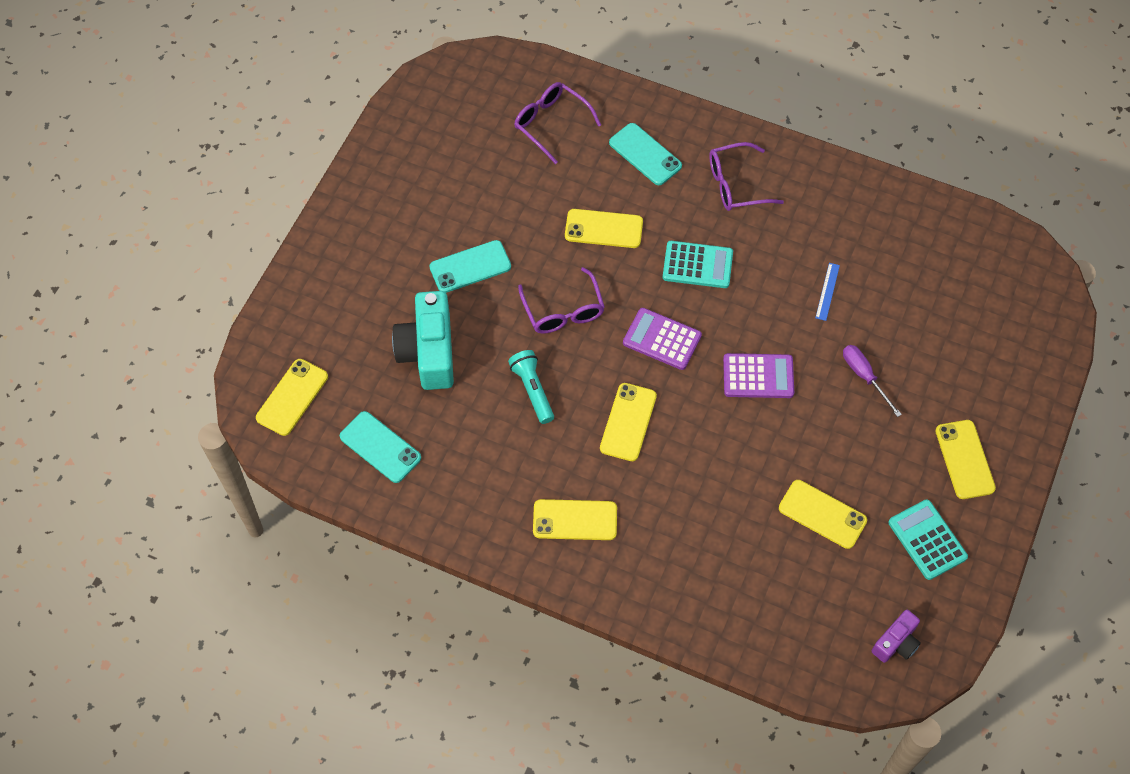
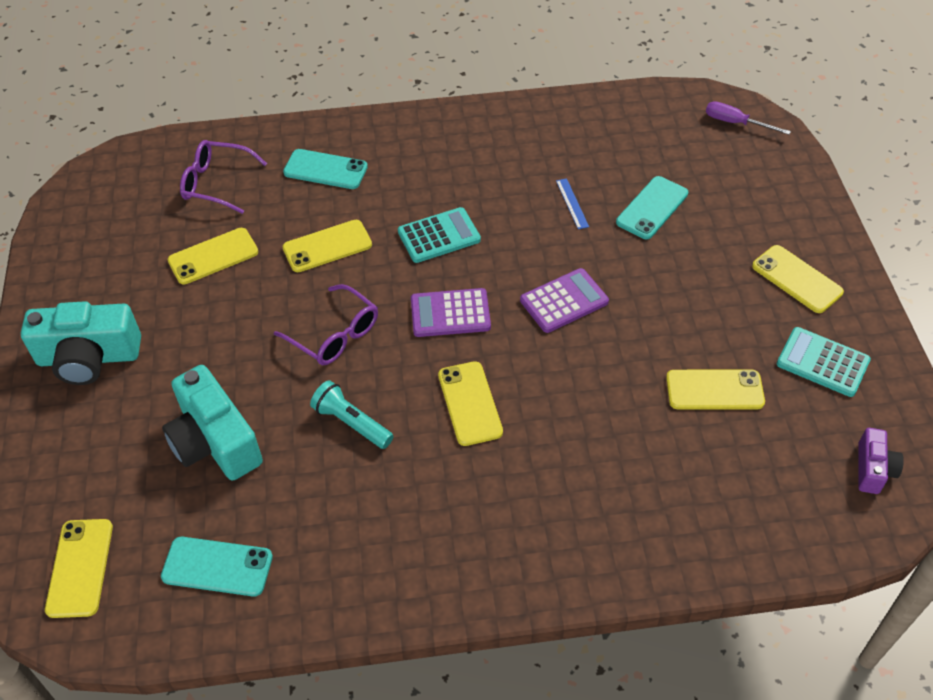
camera: 30 degrees left, 10 degrees down
(376, 234) = (89, 357): none -> turquoise camera
(470, 267) = (211, 341): turquoise phone -> turquoise phone (652, 208)
(575, 520) = (481, 526): yellow phone -> yellow phone (213, 256)
(735, 185) = (427, 157): purple glasses -> none
(864, 376) = (658, 255): purple screwdriver -> purple screwdriver (736, 123)

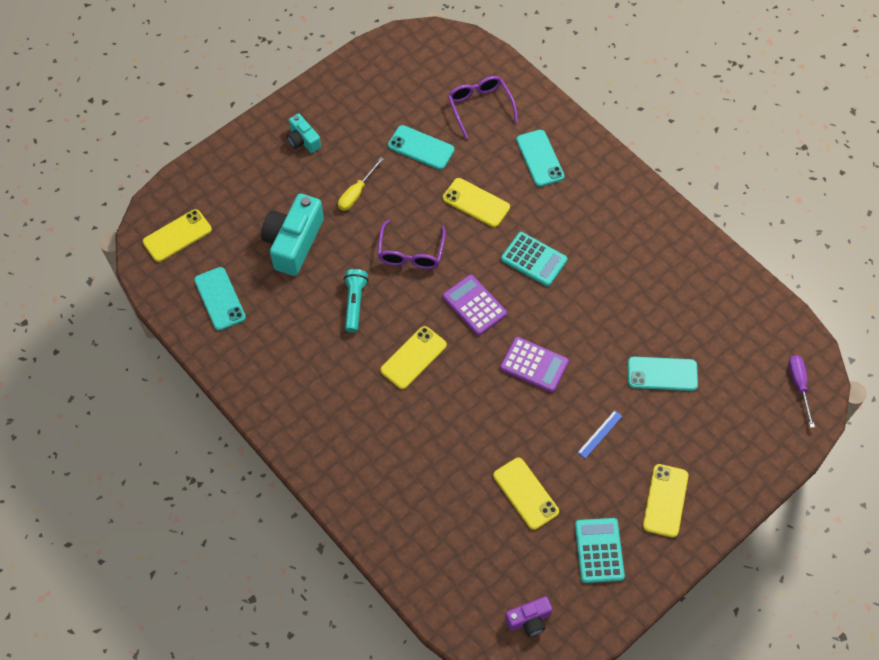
camera: 55 degrees right, 10 degrees up
(89, 357) = (303, 140): turquoise camera -> turquoise camera, size x0.53
(210, 344) = (356, 193): none -> yellow screwdriver
(213, 256) = (421, 148): yellow phone -> turquoise phone
(572, 203) = (626, 321): blue ruler -> blue ruler (600, 434)

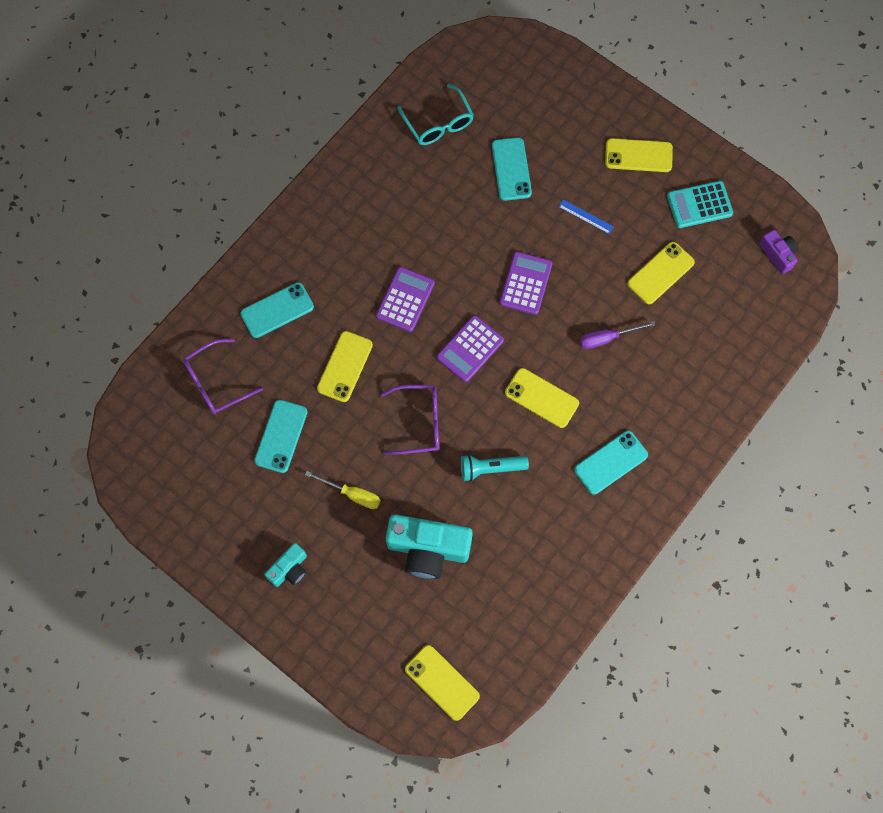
camera: 100 degrees left, 10 degrees up
(220, 299) = (513, 613): turquoise phone -> turquoise phone (610, 462)
(534, 259) = (405, 299): turquoise calculator -> purple calculator
(721, 316) = (438, 123): none -> turquoise glasses
(799, 386) = (499, 55): purple screwdriver -> purple screwdriver (607, 338)

